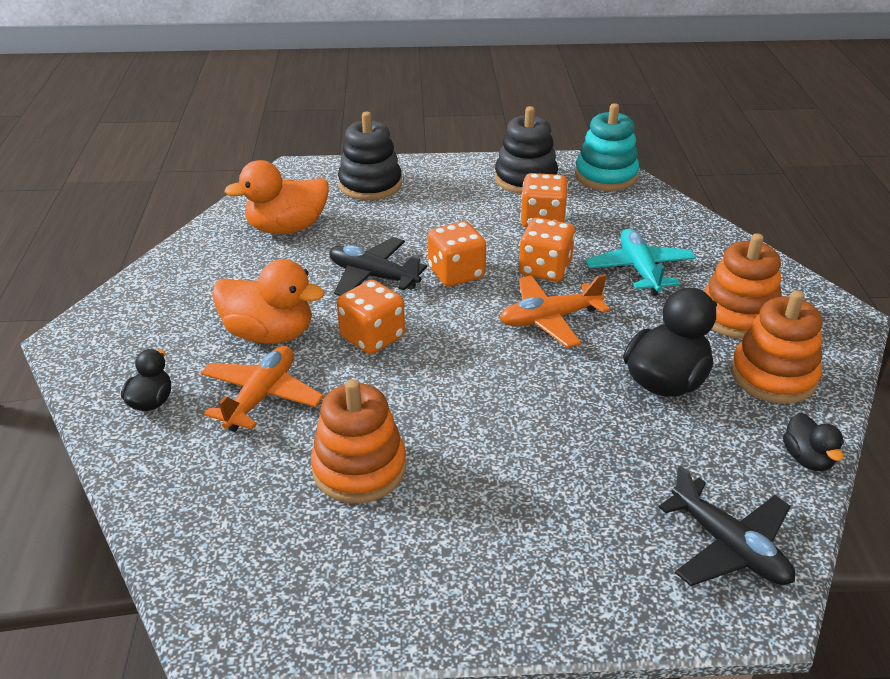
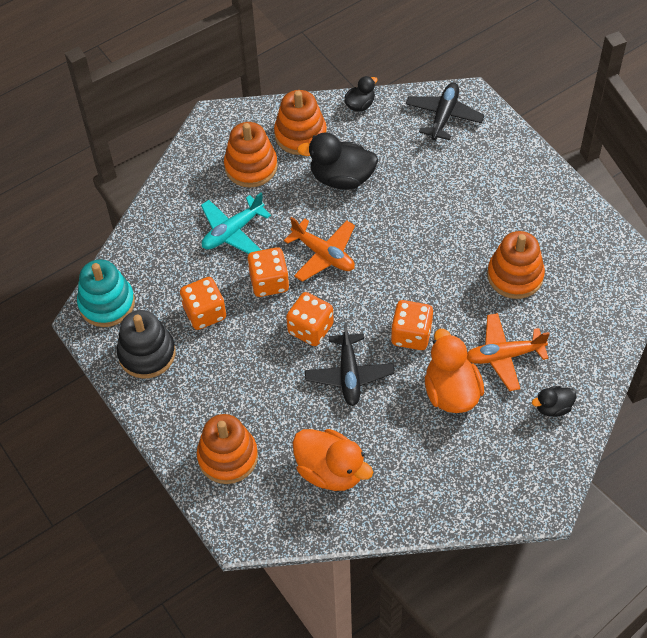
camera: 120 degrees left, 20 degrees up
(370, 185) = (228, 457): black stacking toy -> orange stacking toy

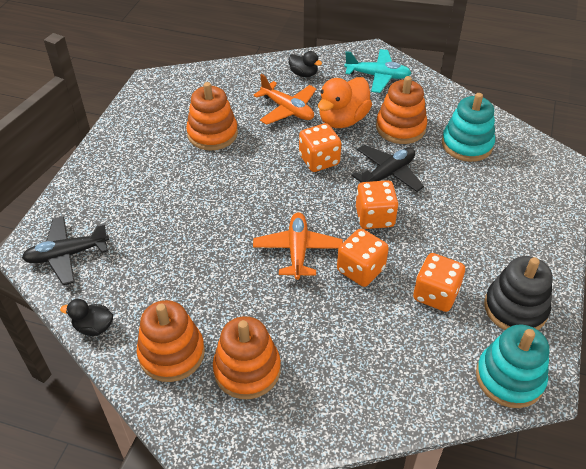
camera: 130 degrees left, 10 degrees down
(228, 457) = (525, 200): orange stacking toy -> orange stacking toy (400, 128)
(232, 231) = (336, 332): turquoise plane -> turquoise plane (378, 76)
(330, 471) = (467, 144): orange duck -> turquoise stacking toy
(341, 178) = (202, 287): black duck -> none

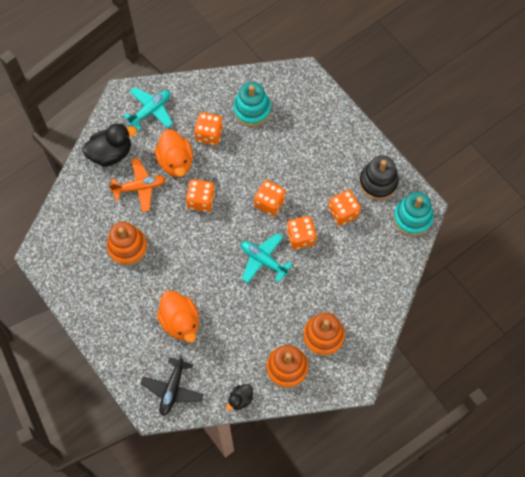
camera: 55 degrees left, 20 degrees up
(158, 218) = (180, 322): none -> orange duck
(297, 250) = (263, 260): orange plane -> turquoise plane
(303, 74) = (111, 153): black duck -> black duck, size x1.84
(388, 174) = (242, 171): black plane -> none
(400, 128) = (209, 134): orange stacking toy -> orange dice

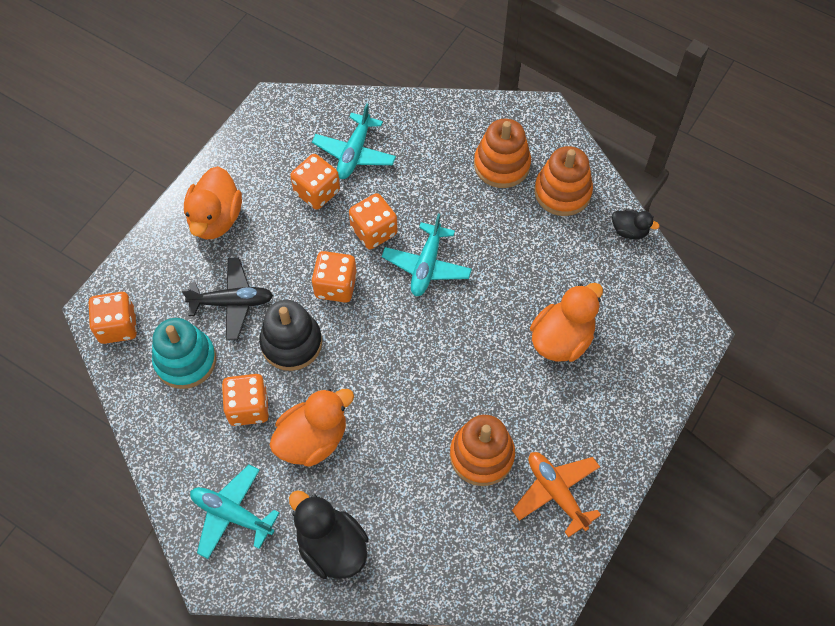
camera: 110 degrees left, 5 degrees down
(139, 187) = (376, 477): orange plane -> orange plane (556, 493)
(172, 389) = (657, 315): black plane -> black plane (232, 302)
(201, 200) = (365, 378): orange dice -> orange dice (117, 326)
(344, 149) = (215, 219): none -> orange duck
(366, 245) = (354, 153): none -> turquoise plane
(378, 182) = (255, 164): black stacking toy -> black stacking toy (291, 343)
(412, 218) = (295, 112): turquoise stacking toy -> none

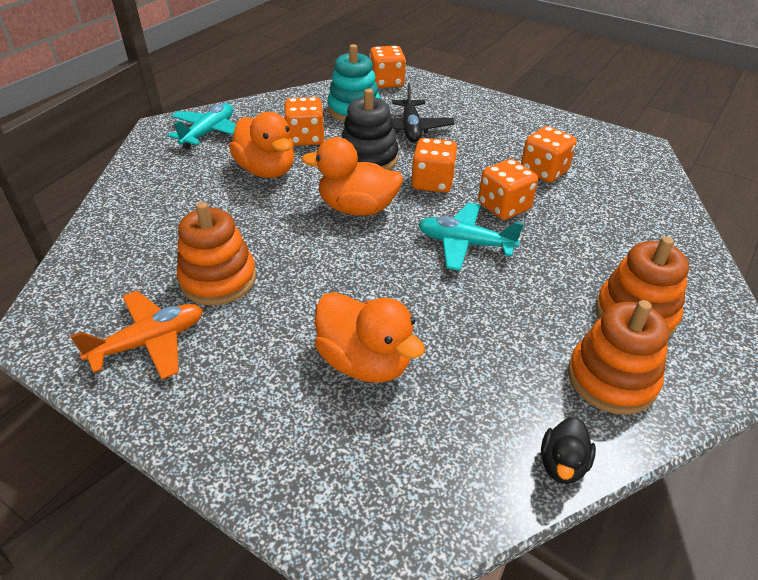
camera: 90 degrees right, 20 degrees down
(215, 219) = (497, 119): orange duck -> orange duck (357, 208)
(331, 547) = (158, 180): black duck -> none
(354, 153) = (603, 195): turquoise plane -> none

